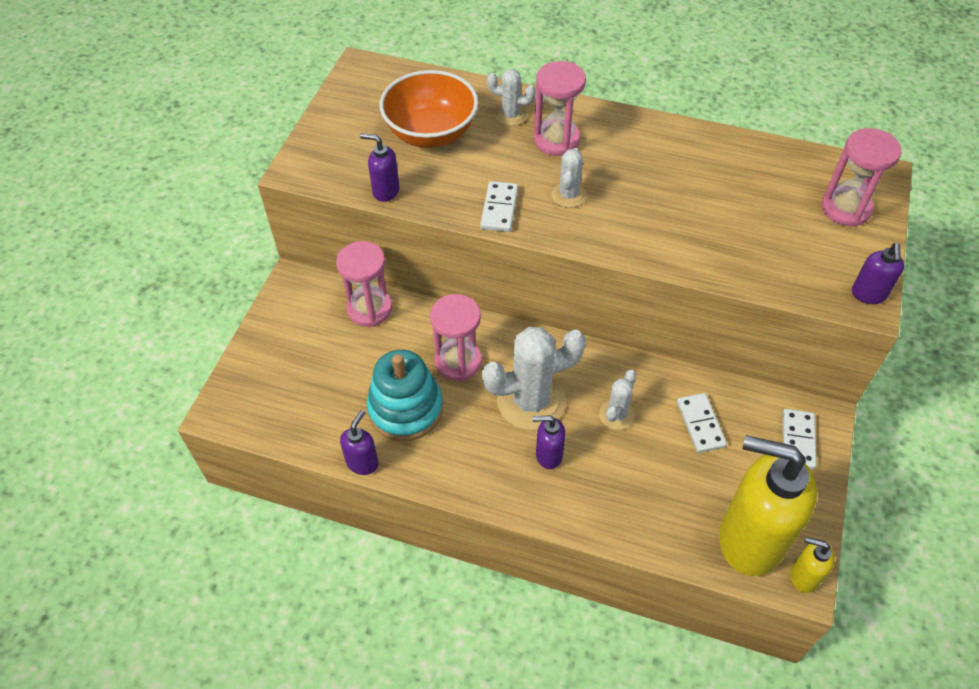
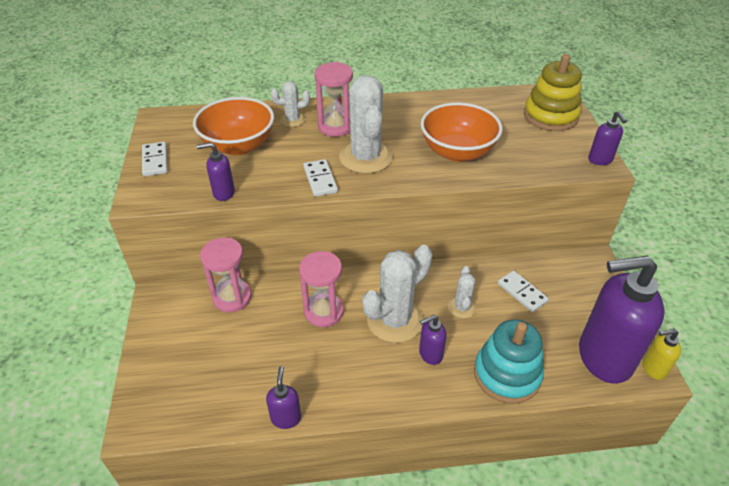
camera: 25 degrees left, 10 degrees down
(405, 409) = (300, 362): turquoise stacking toy -> turquoise stacking toy (507, 374)
(568, 195) = (366, 157): white cactus -> white cactus, size x1.95
(685, 223) = (457, 152): none -> orange bowl
(749, 539) = (603, 358): yellow soap dispenser -> purple soap dispenser
(797, 440) = (589, 280): white domino -> white domino (155, 161)
(845, 208) = (550, 116): pink hourglass -> yellow stacking toy

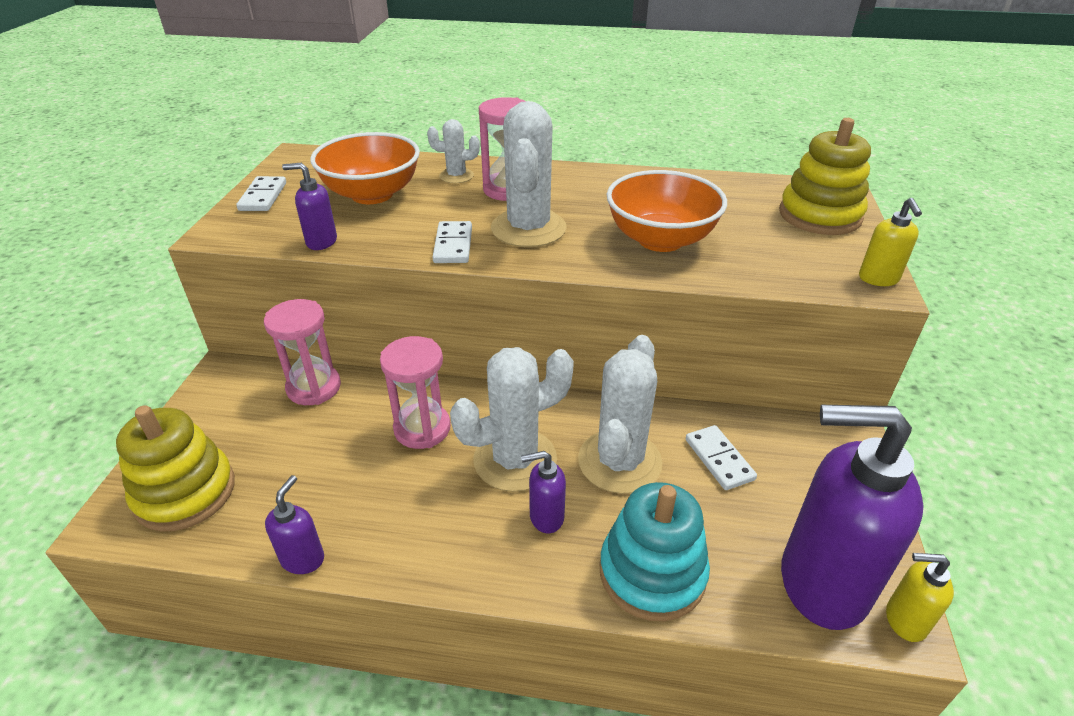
camera: 15 degrees right, 5 degrees down
(179, 393) = (185, 492): none -> yellow stacking toy
(462, 307) = (619, 461): white cactus -> white cactus, size x1.95
(600, 160) = (878, 279): purple soap dispenser -> yellow soap dispenser

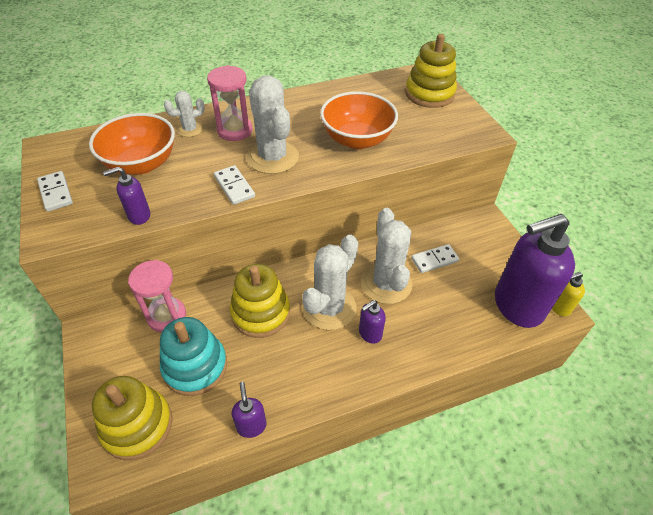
camera: 30 degrees left, 10 degrees up
(422, 428) = (260, 313): pink hourglass -> yellow stacking toy
(652, 573) = (441, 338): turquoise stacking toy -> turquoise stacking toy (195, 366)
(719, 459) = (434, 260): white domino -> white domino turned 60 degrees counterclockwise
(878, 279) = (483, 129): yellow soap dispenser -> none

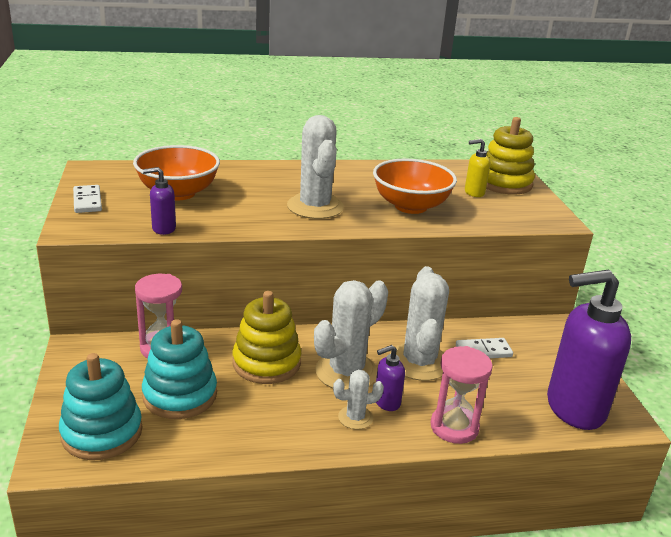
camera: 10 degrees right, 20 degrees down
(137, 425) = (102, 432): yellow stacking toy -> turquoise stacking toy
(190, 129) = (236, 175): white cactus -> white cactus (355, 418)
(234, 130) = (282, 182): pink hourglass -> pink hourglass (454, 427)
(234, 186) = (267, 222): white domino -> none
(251, 426) = (226, 456): purple soap dispenser -> none
(558, 307) = (627, 418): yellow soap dispenser -> yellow soap dispenser (474, 193)

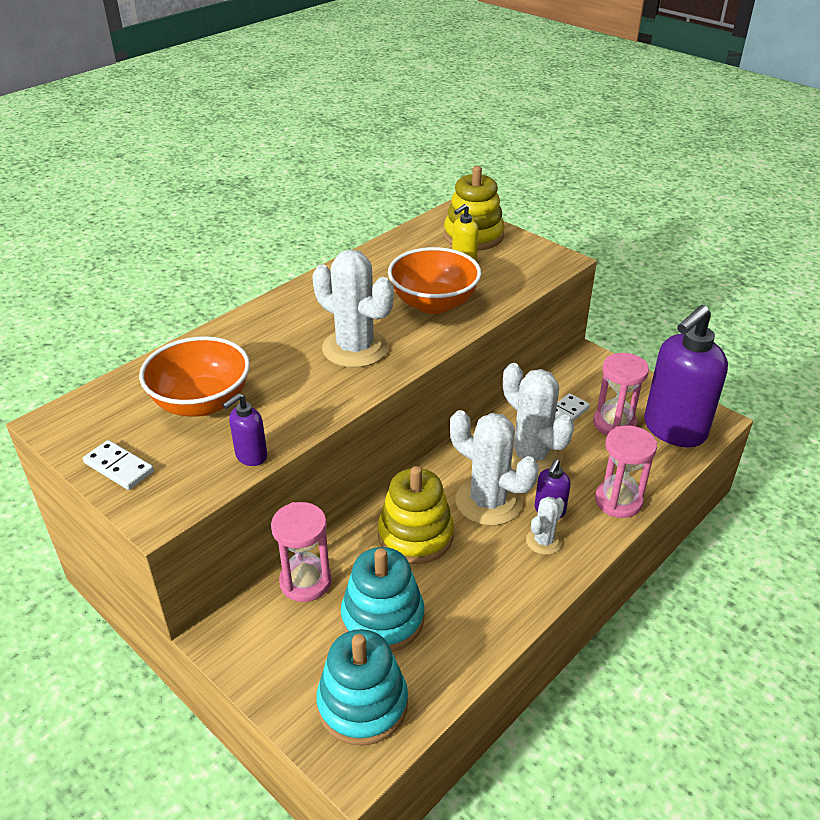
camera: 35 degrees left, 10 degrees up
(346, 372) = (488, 502): white cactus -> white cactus turned 60 degrees counterclockwise
(521, 377) = (614, 424): none -> pink hourglass

